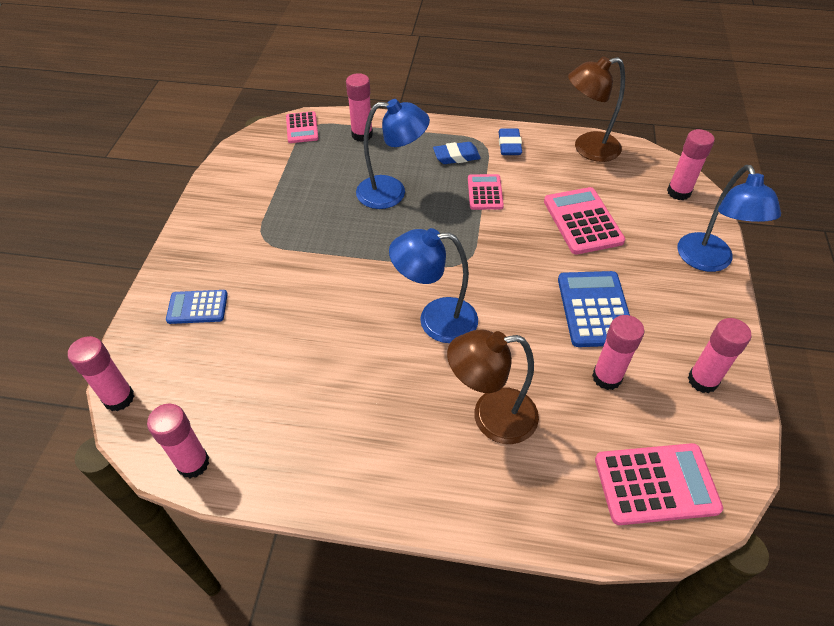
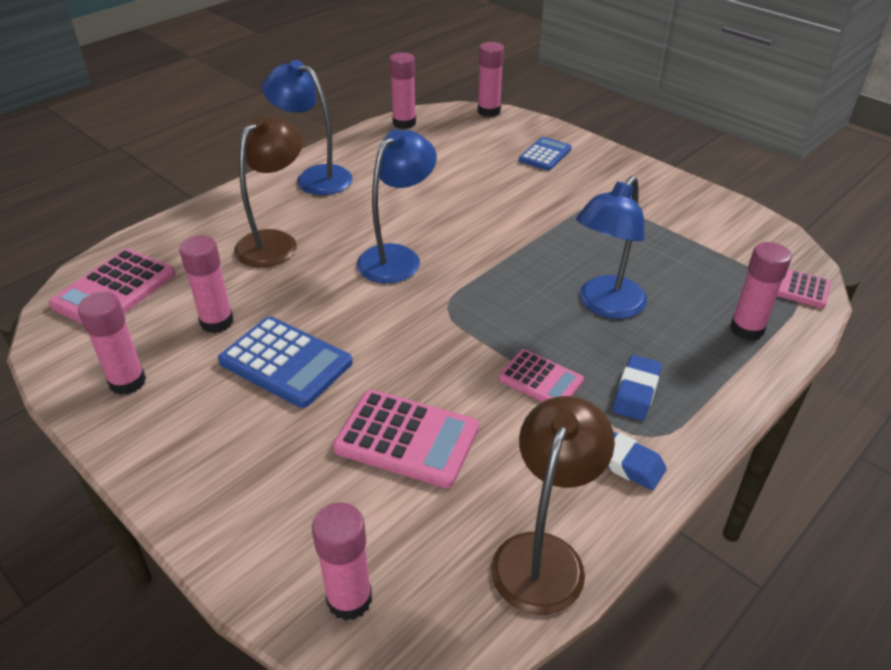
camera: 125 degrees right, 10 degrees down
(708, 261) = (217, 516): blue lamp -> blue lamp (314, 177)

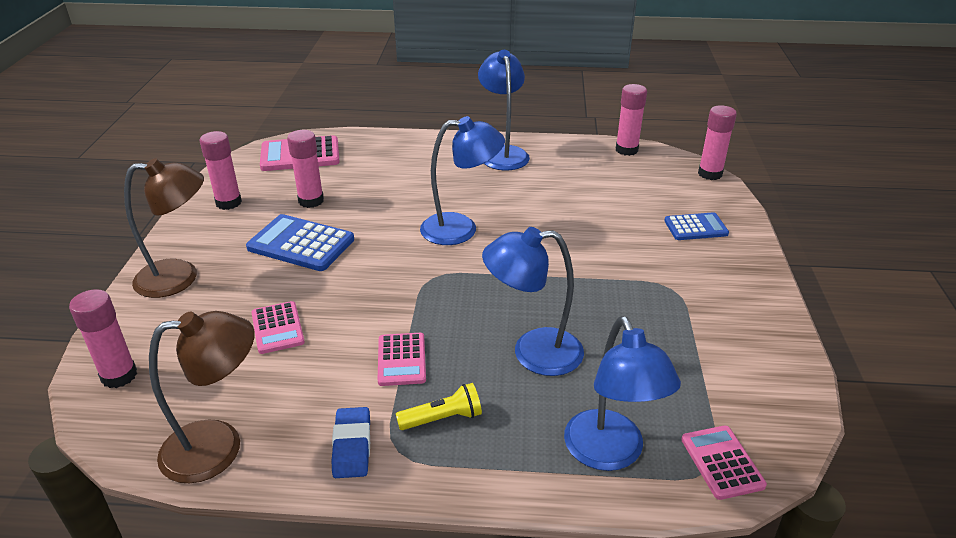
camera: 50 degrees right, 5 degrees down
(275, 242) = (413, 177): brown lamp -> brown lamp (180, 277)
(285, 362) = (301, 244): blue calculator -> blue calculator turned 120 degrees clockwise
(407, 439) = (277, 328): pink calculator -> pink calculator, size x0.62
(636, 392) = (443, 418): blue eraser -> yellow flashlight
(746, 329) = (610, 454): pink glue stick -> blue lamp

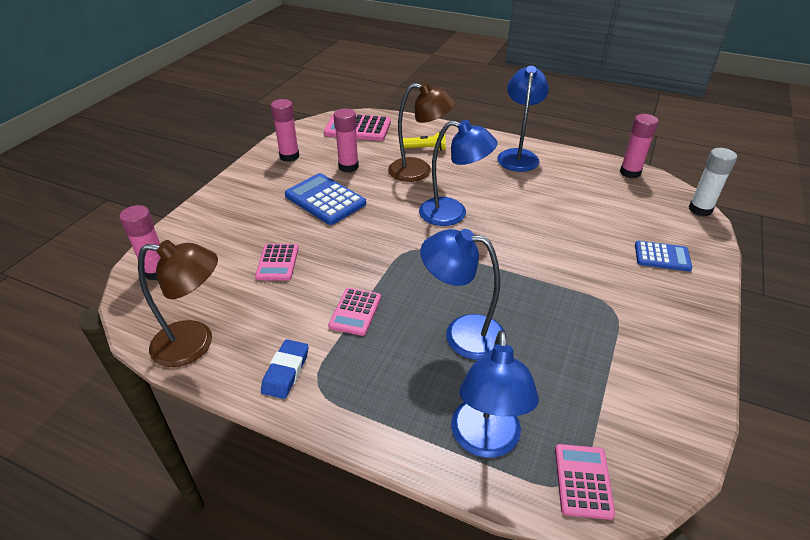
camera: 20 degrees right, 5 degrees up
(180, 277) = (230, 207): brown lamp -> brown lamp (419, 171)
(443, 418) = (364, 369): yellow flashlight -> yellow flashlight (426, 148)
(710, 174) = (700, 209): pink glue stick -> white glue stick

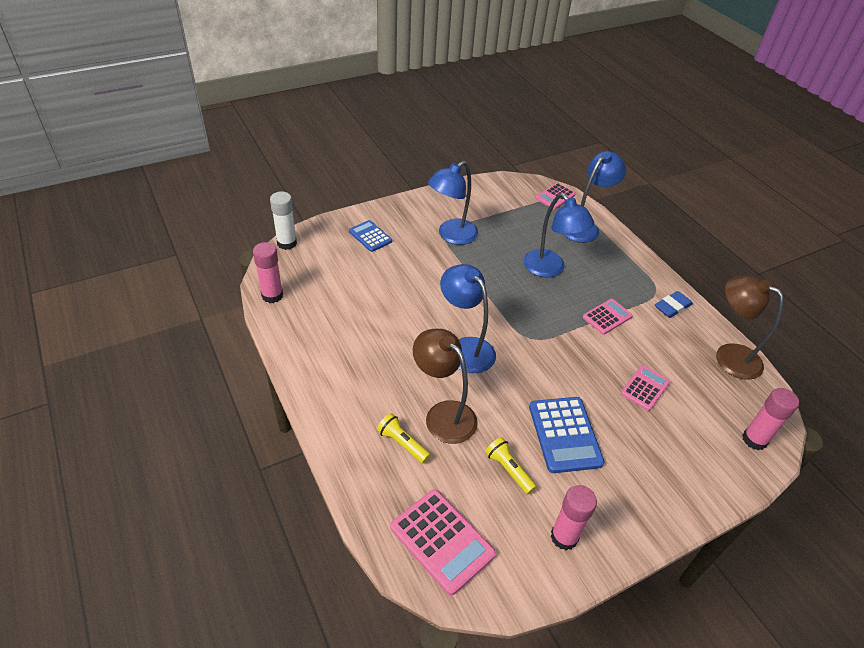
camera: 145 degrees left, 5 degrees up
(348, 167) = (508, 470): pink glue stick -> yellow flashlight
(518, 156) = (329, 372): blue lamp -> blue lamp (451, 236)

